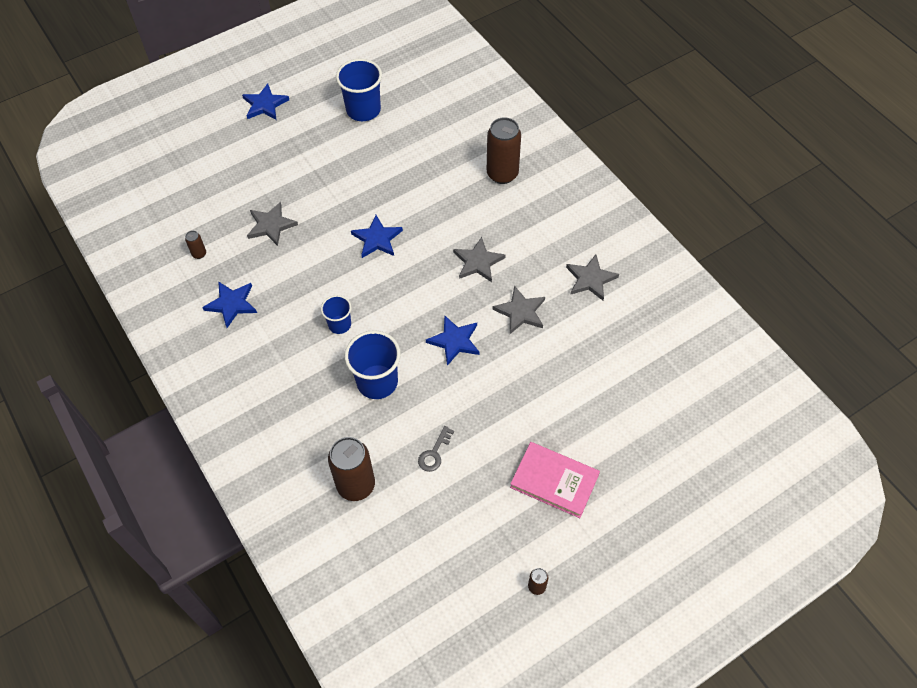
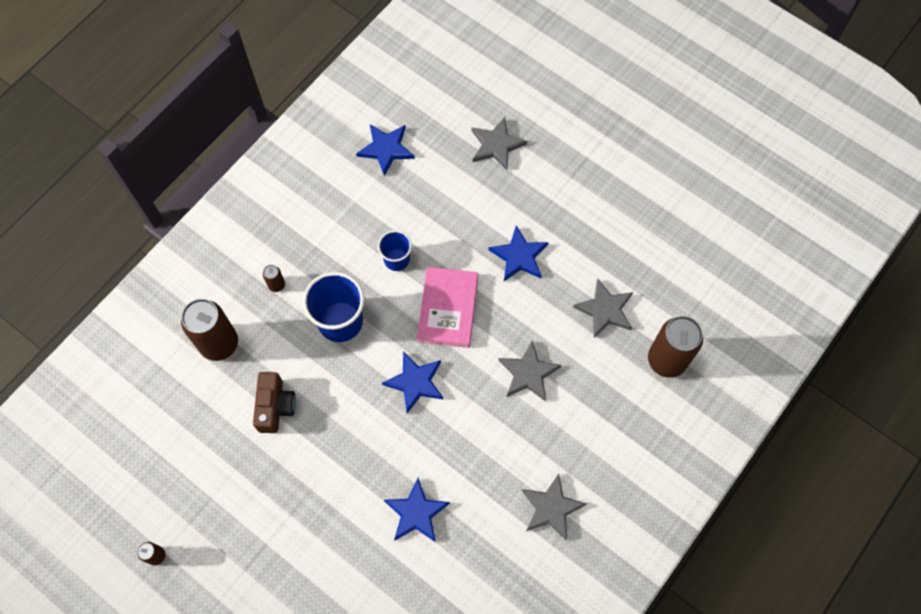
camera: 70 degrees right, 10 degrees up
(199, 254) = (435, 94): brown can -> brown can (276, 285)
(265, 104) = (658, 72): blue star -> blue star (416, 513)
(363, 110) = (696, 175): blue cup -> none
(434, 453) = (275, 406): grey key -> brown camera
(520, 312) = (477, 441): grey star -> grey star (605, 310)
(554, 481) = (278, 540): pink book -> pink book (448, 309)

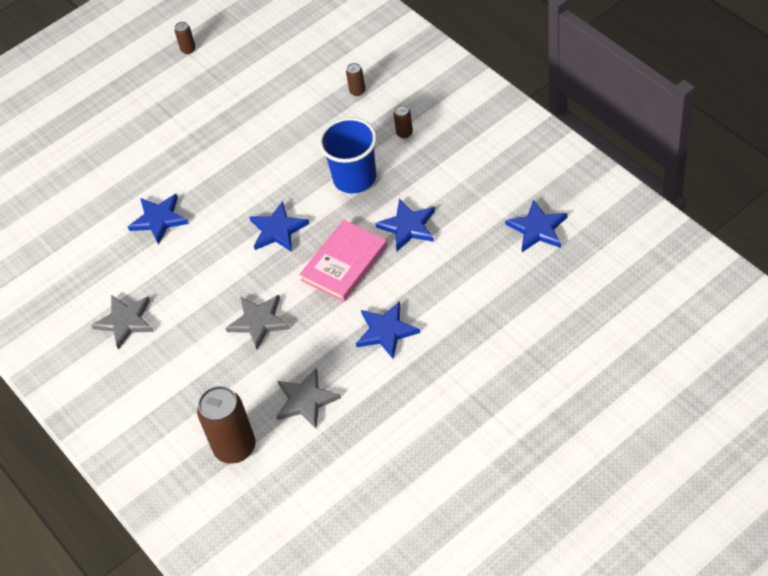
camera: 110 degrees right, 15 degrees down
(219, 344) = (357, 91): brown can -> brown can, size x0.44
(275, 406) = (287, 127): brown camera -> none
(396, 259) = (408, 226): blue cup -> blue star
(448, 309) = (344, 263): pink book -> pink book turned 75 degrees counterclockwise
(496, 145) = (524, 328): grey star -> none

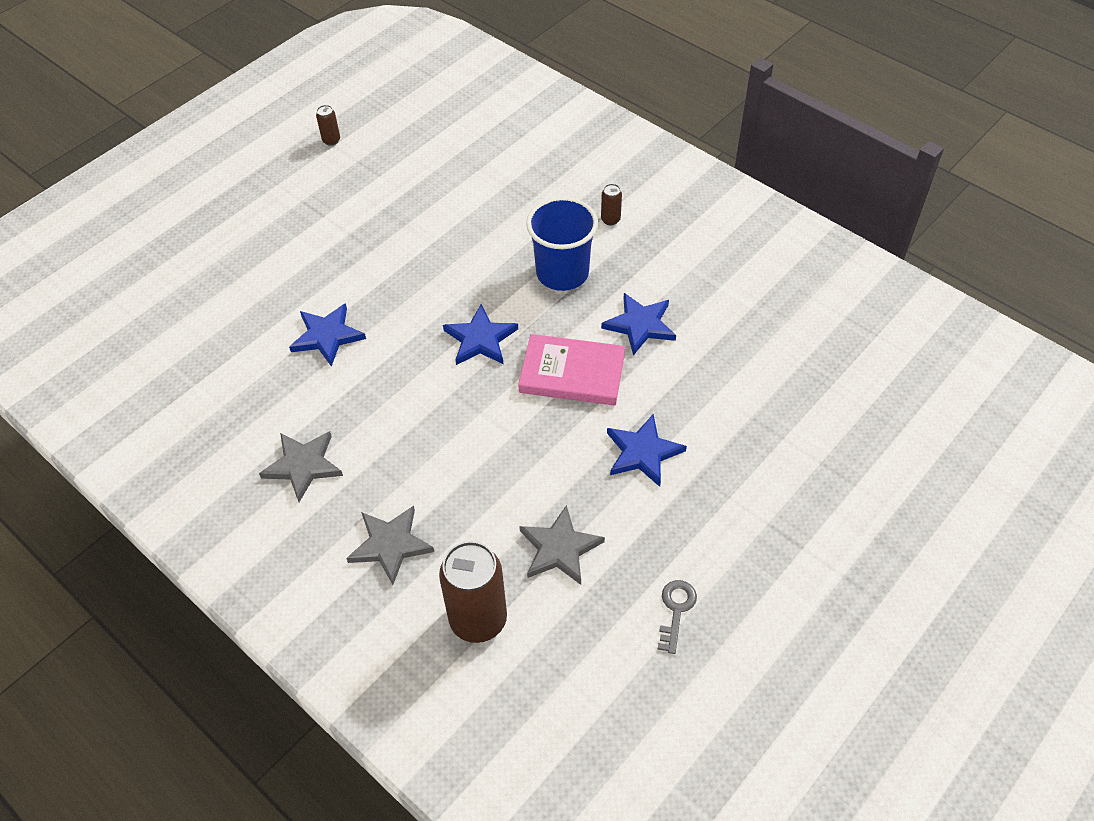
camera: 15 degrees left, 0 degrees up
(259, 321) = (478, 452): grey star -> grey star (390, 545)
(344, 263) = (572, 373): pink book -> pink book turned 75 degrees clockwise
(357, 91) = (544, 176): brown can -> none
(383, 454) = (676, 610): none -> grey key
(537, 229) = (795, 318): blue star -> none

